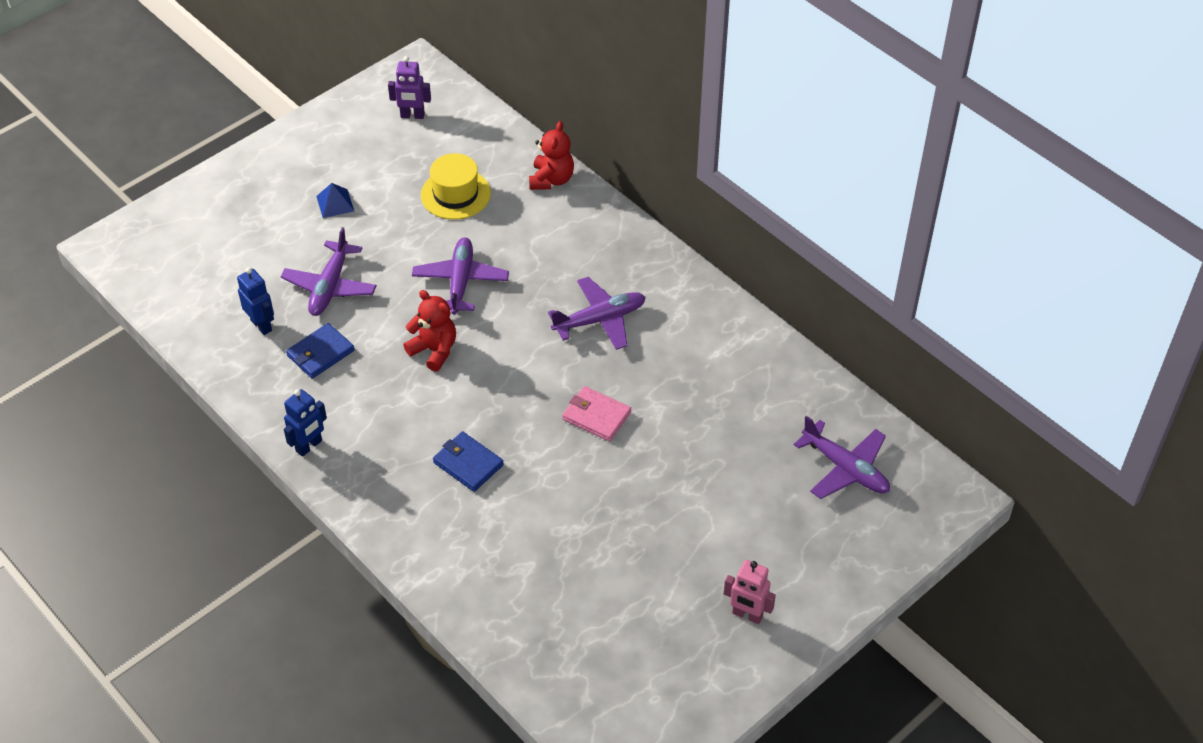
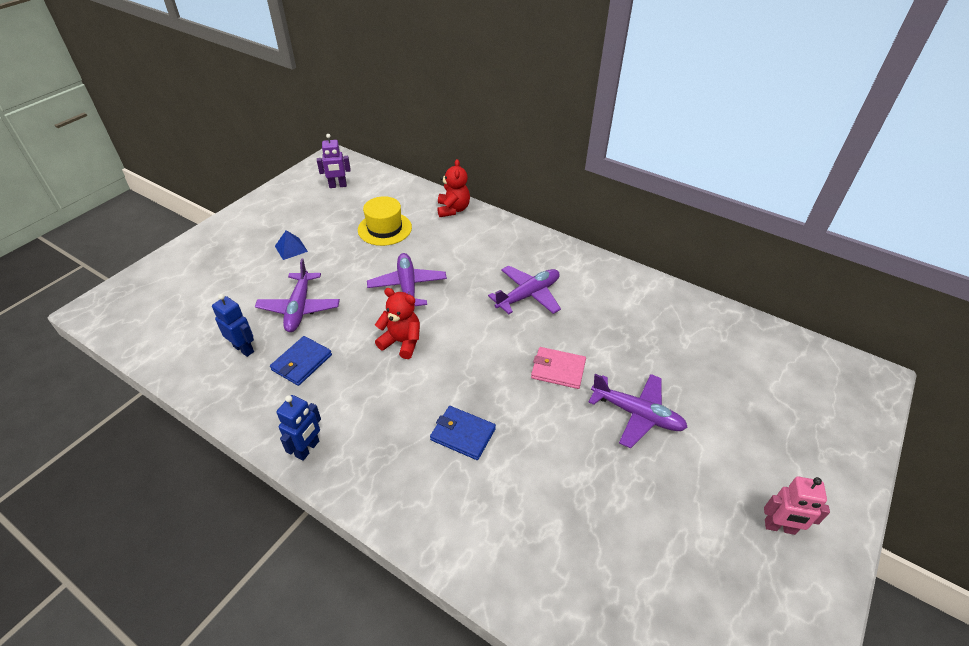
camera: 15 degrees left, 5 degrees down
(845, 468) = (777, 372): purple plane -> purple plane (637, 414)

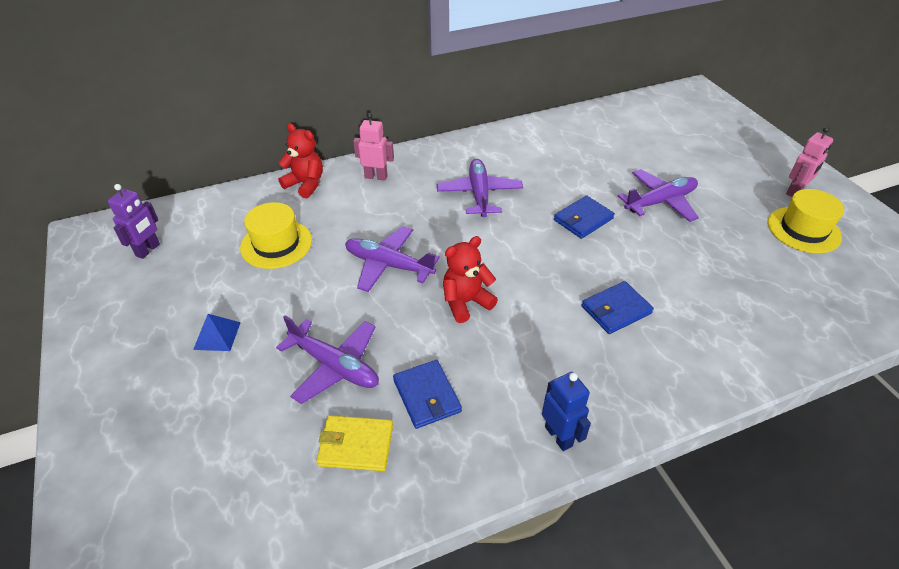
camera: 55 degrees left, 0 degrees up
(244, 349) = (356, 445): blue robot -> yellow wallet
(494, 235) = (376, 177): none -> pink robot
(558, 369) = (583, 219): pink wallet -> blue wallet
(715, 553) = (803, 230): none -> yellow hat

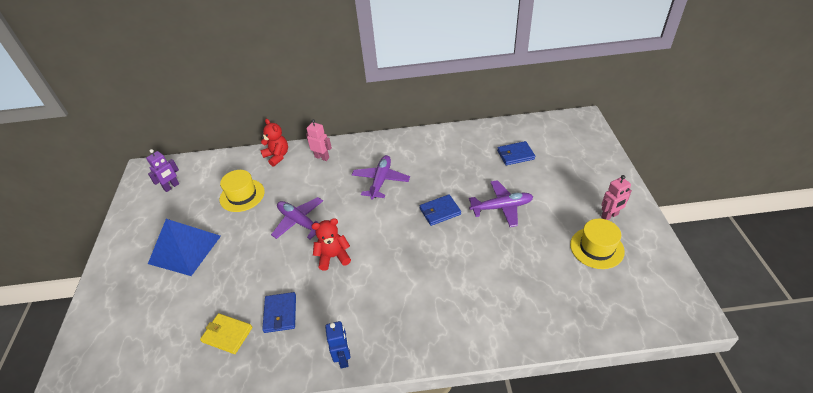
camera: 20 degrees right, 0 degrees up
(217, 335) = (184, 249): blue pyramid -> blue pyramid, size x2.32
(335, 366) = (238, 283): purple plane -> none
(616, 310) = (425, 282): blue wallet -> blue wallet (515, 155)

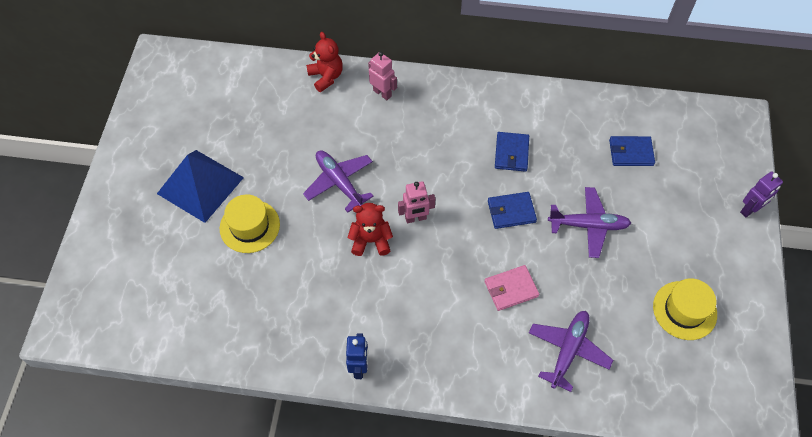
camera: 10 degrees right, 15 degrees up
(171, 187) = (191, 91): purple robot -> purple robot (750, 210)
(227, 334) = (238, 306): yellow wallet -> none
(242, 195) = (275, 126): yellow hat -> yellow hat (249, 226)
(280, 313) = (299, 296): blue wallet -> blue wallet (511, 153)
(381, 181) = (449, 148): purple plane -> purple plane (568, 350)
(456, 265) = (511, 289): none -> pink wallet
(609, 216) = (717, 272): pink robot -> pink robot (415, 218)

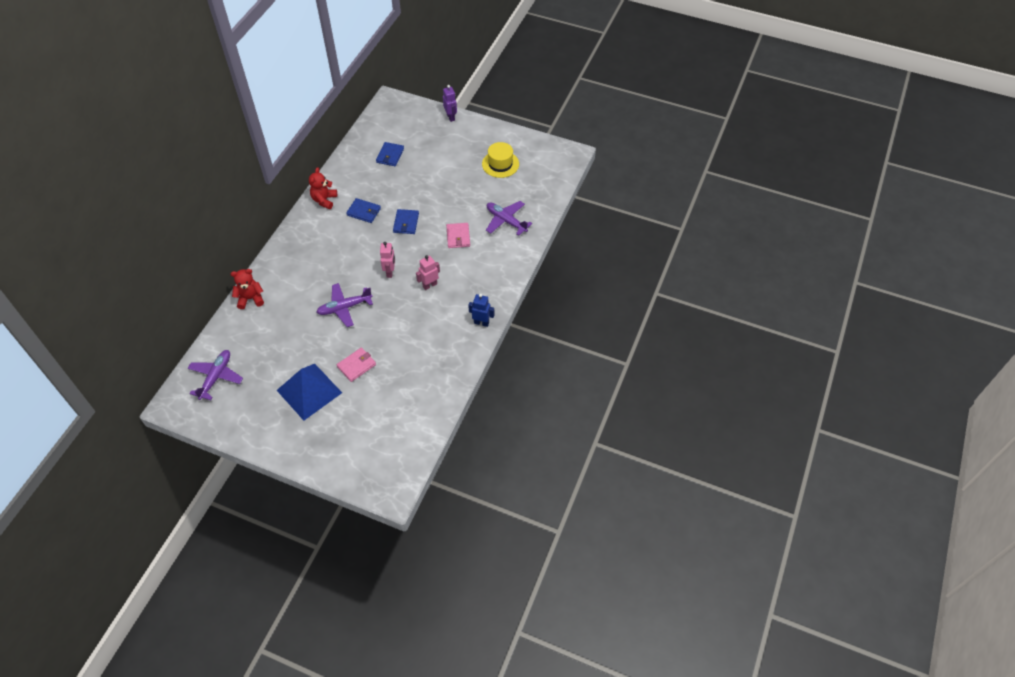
camera: 75 degrees left, 5 degrees down
(249, 226) = (356, 365): yellow hat -> pink wallet
(371, 240) = (396, 299): red teddy bear -> red teddy bear (324, 200)
(382, 93) = (282, 269): pink robot -> pink robot (430, 285)
(588, 225) = (431, 189): purple plane -> purple plane (216, 377)

